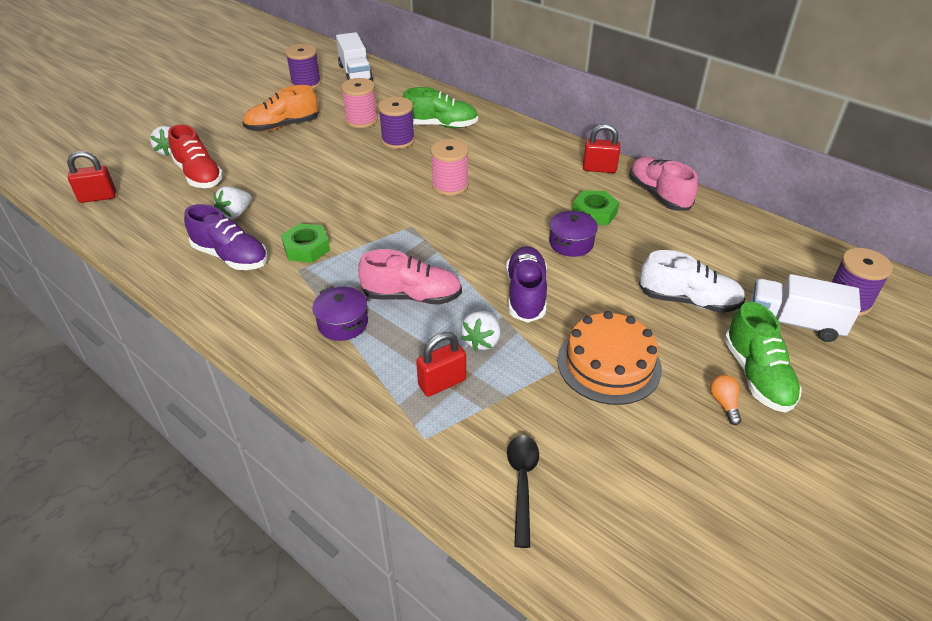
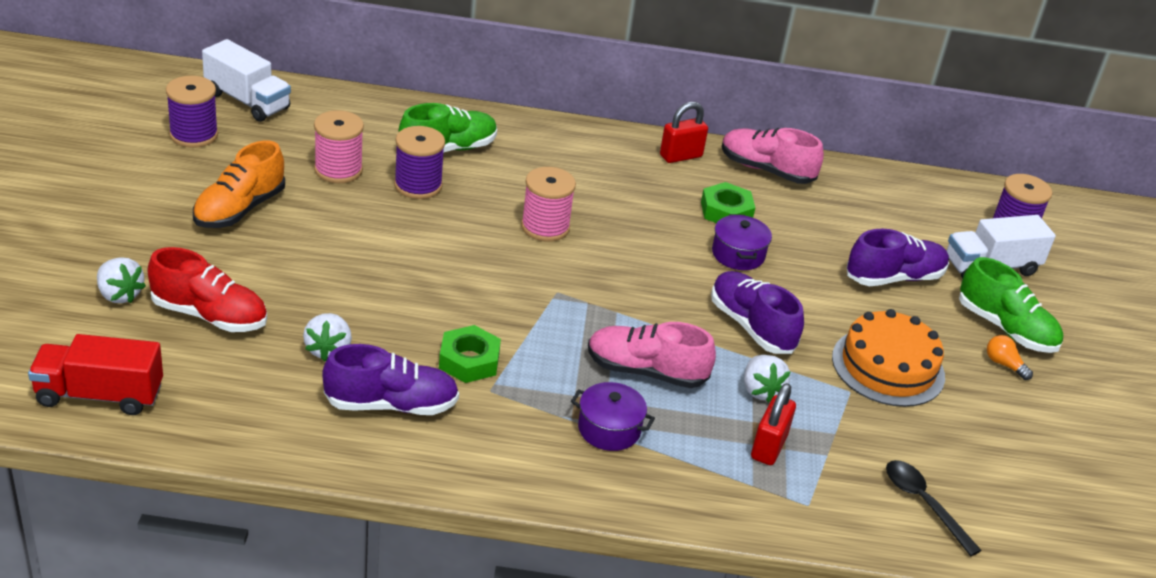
camera: 40 degrees left, 5 degrees down
(98, 197) = (99, 395): red padlock -> red truck
(412, 296) = (646, 371): pink shoe -> pink shoe turned 135 degrees counterclockwise
(688, 300) = (894, 278): white shoe -> purple shoe

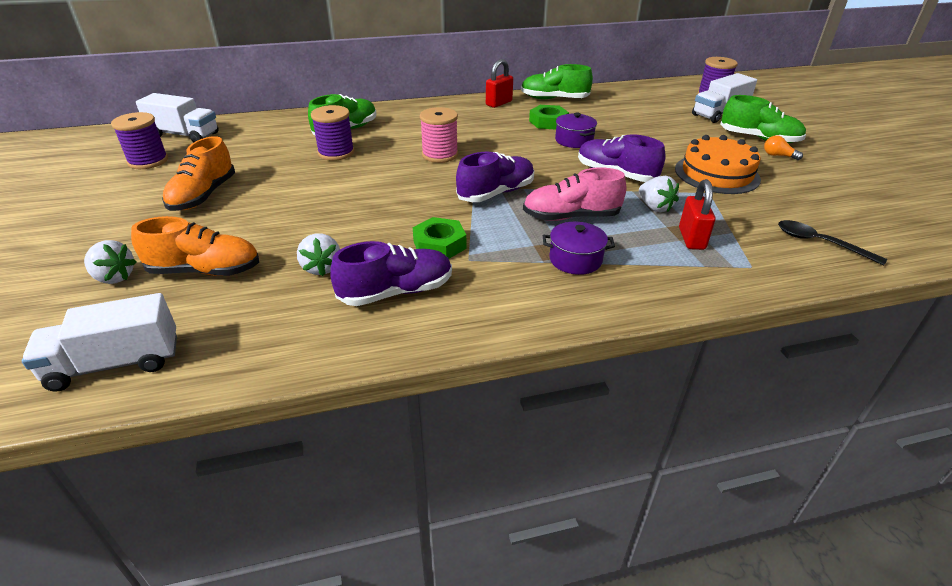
camera: 15 degrees left, 0 degrees up
(99, 395) = (115, 363): red truck -> white truck
(210, 315) = (205, 271): red shoe -> orange shoe
(338, 170) = (272, 157): pink spool -> none
(766, 170) = (554, 99): pink shoe -> green shoe
(894, 278) = (674, 130): purple shoe -> purple shoe (496, 193)

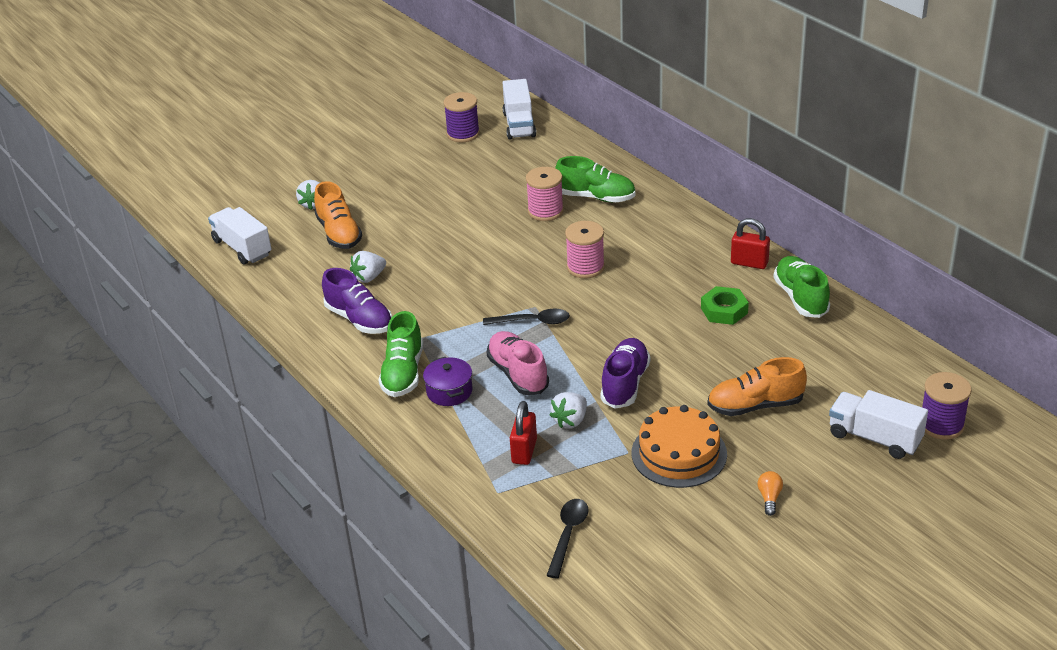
camera: 70 degrees right, 0 degrees up
(203, 196) = (429, 184): orange shoe -> orange shoe (755, 405)
(336, 153) = (545, 211): purple spool -> pink spool
(439, 244) = (430, 318): green nut -> none
(496, 193) = (532, 321): purple shoe -> black spoon
(574, 140) = (687, 339): purple pot -> none
(691, 239) = (524, 451): red padlock -> red padlock turned 60 degrees counterclockwise
(759, 139) = (812, 479): green shoe -> green shoe (403, 373)

